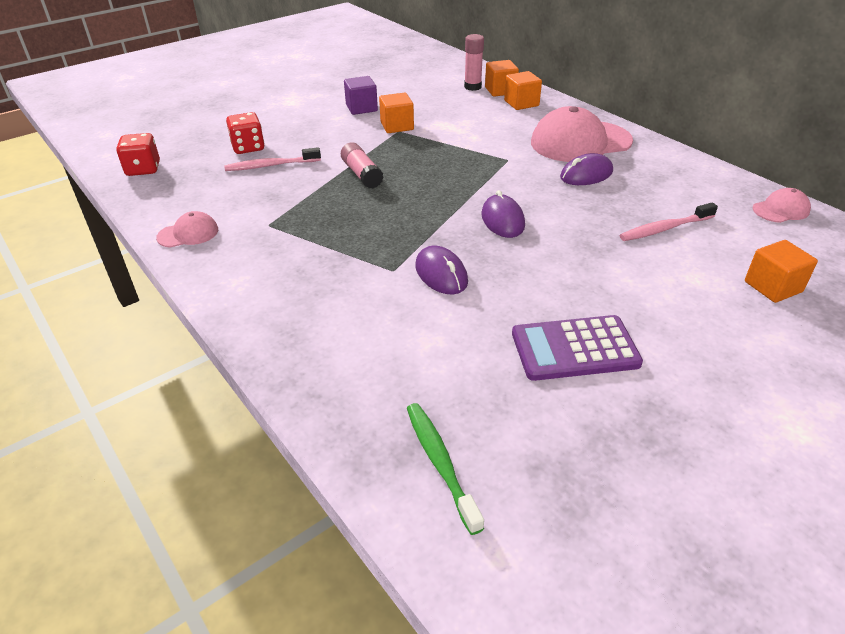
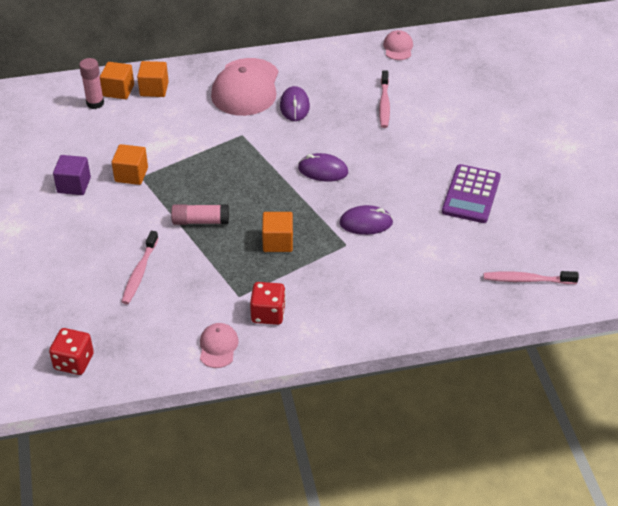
camera: 65 degrees left, 5 degrees up
(248, 147) = (90, 280): red dice -> red dice (268, 314)
(440, 464) = (527, 280): green toothbrush -> pink toothbrush
(773, 287) = (466, 94): orange cube -> orange cube (278, 242)

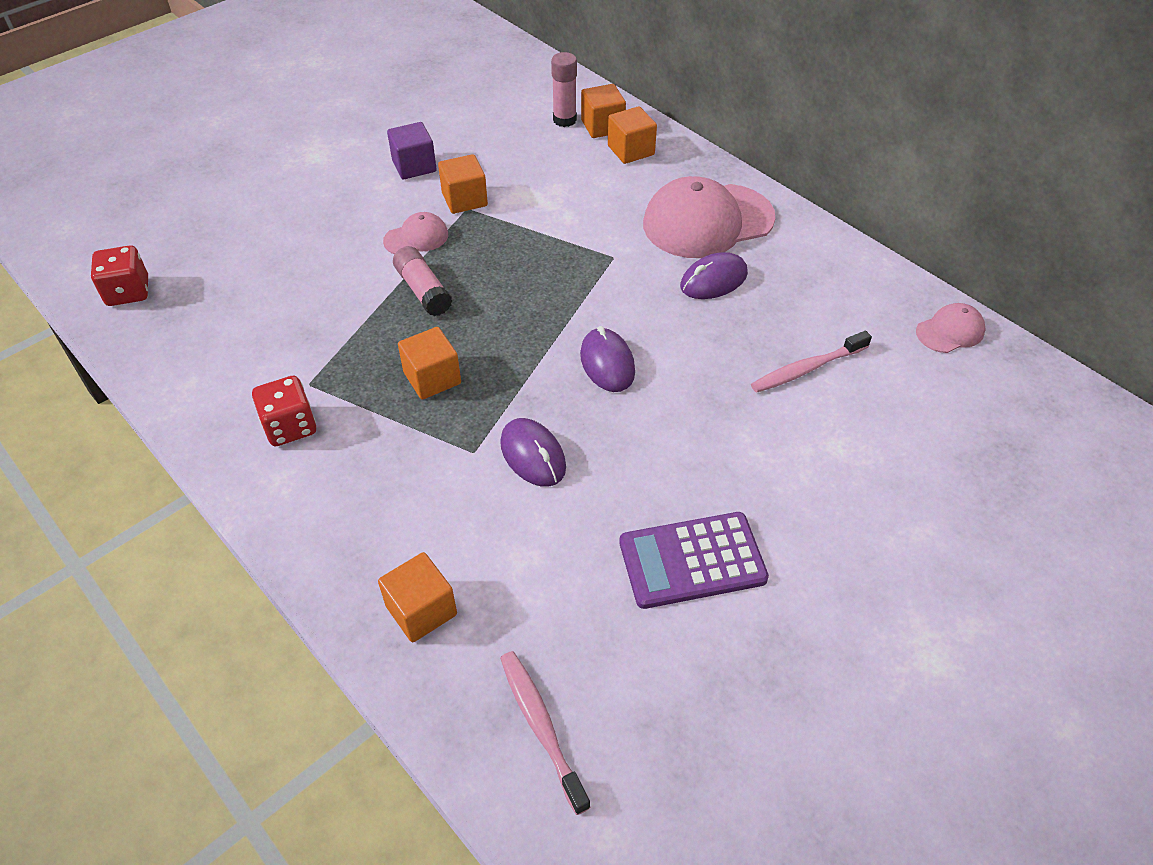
camera: 60 degrees right, 5 degrees up
(140, 272) = (301, 279): pink toothbrush -> none
(218, 347) = (206, 403): pink cap -> pink cap (416, 238)
(436, 299) = (421, 610): none -> orange cube

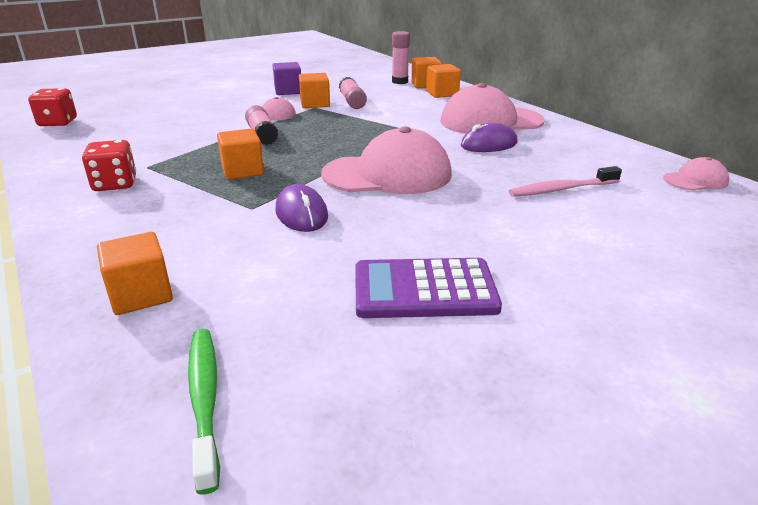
camera: 10 degrees right, 20 degrees down
(514, 187) = (352, 102): none -> pink glue stick
(541, 728) = (204, 401): pink toothbrush -> green toothbrush
(607, 363) = (387, 174): purple mouse -> pink cap

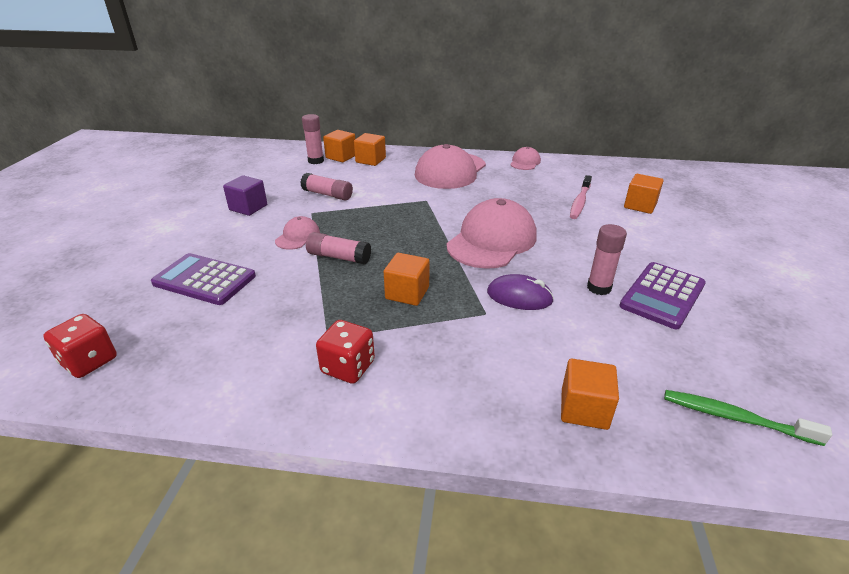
camera: 50 degrees left, 5 degrees up
(176, 114) = (204, 280): none -> purple calculator
(315, 104) = (304, 209): orange cube -> orange cube (640, 205)
(380, 247) = (599, 288): none -> pink glue stick
(489, 144) = (488, 189): purple mouse -> none
(695, 180) = (607, 167): pink cap -> pink cap (525, 162)

